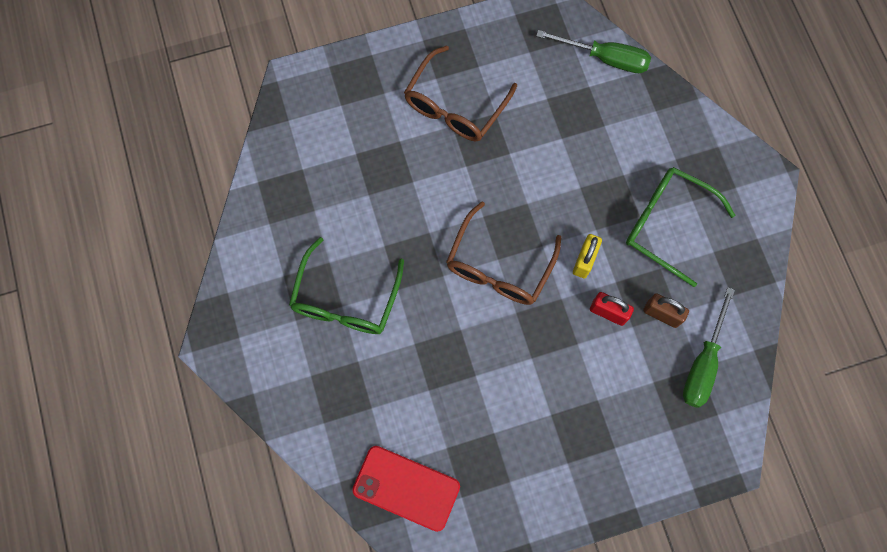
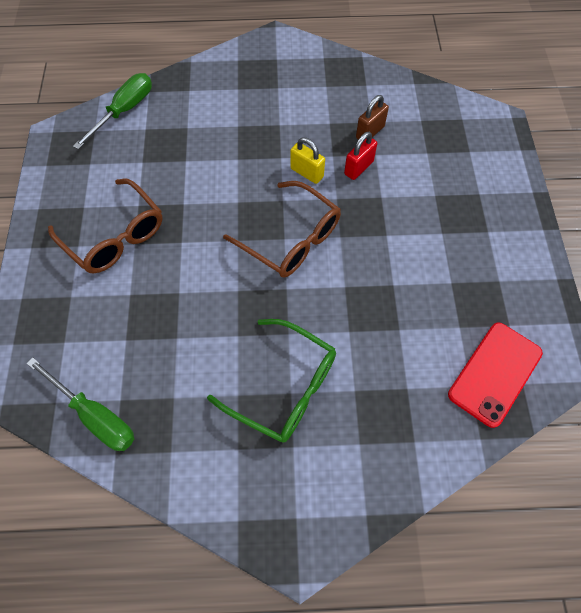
camera: 75 degrees left, 10 degrees down
(666, 224) = (293, 109): green glasses -> none
(703, 363) = (418, 116): green screwdriver -> green screwdriver (95, 415)

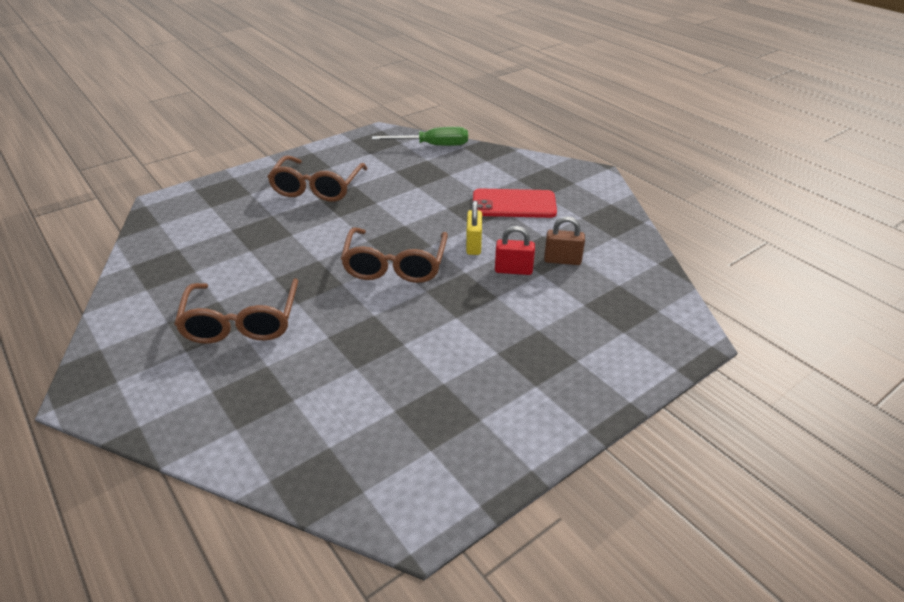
camera: 55 degrees right, 25 degrees down
(95, 415) = (158, 243): green screwdriver -> none
(284, 387) = (242, 322): green glasses -> brown glasses
(495, 373) = (358, 461): red phone -> red phone (514, 204)

